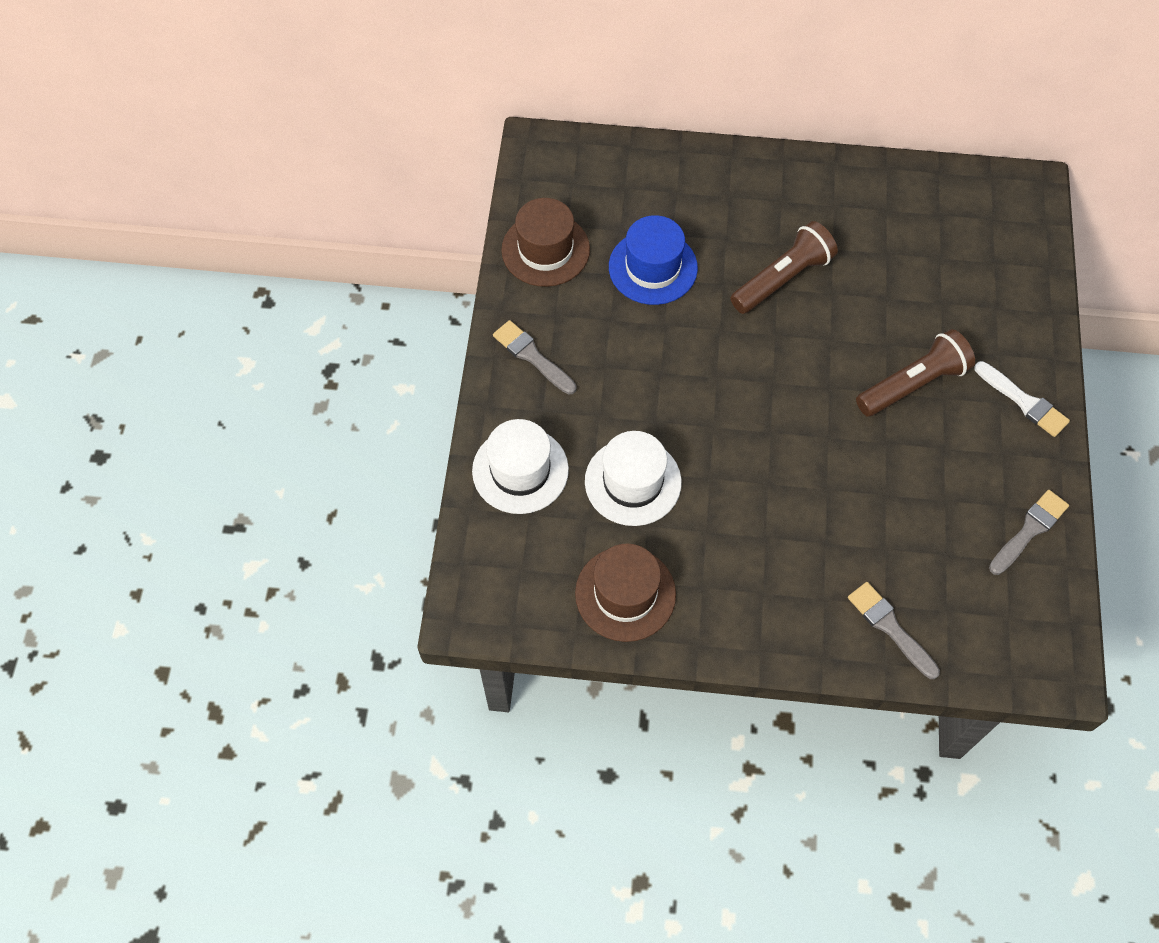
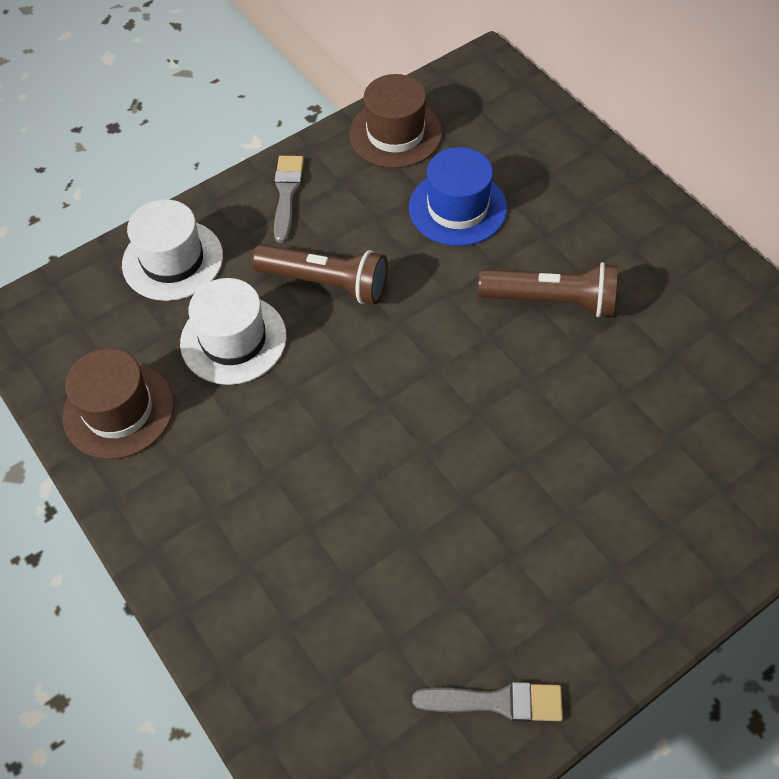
camera: 50 degrees right, 5 degrees down
(890, 627) = (266, 646): grey brush -> none
(912, 384) = (554, 478): brown flashlight -> brown flashlight (326, 283)
(1023, 401) = (641, 590): white brush -> none

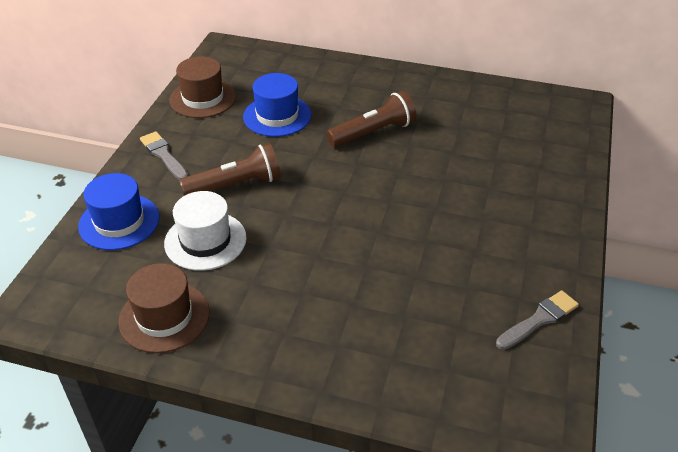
camera: 40 degrees left, 15 degrees down
(172, 260) = (119, 222): white hat -> blue hat

